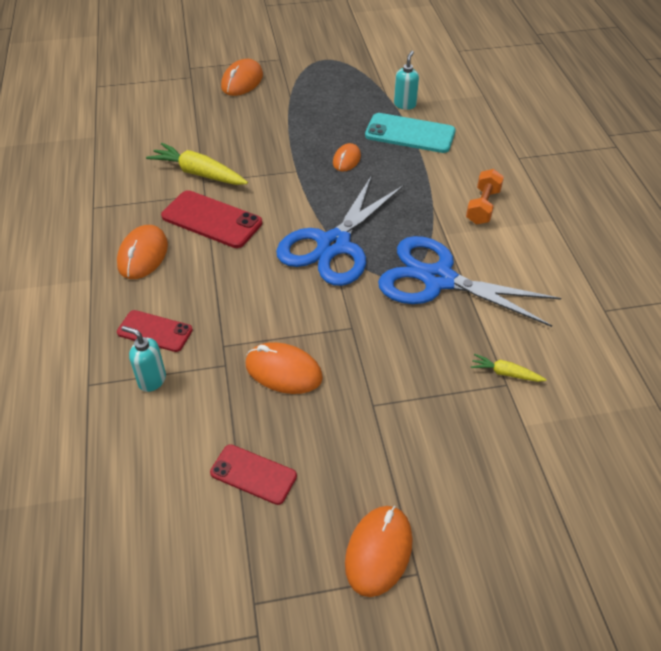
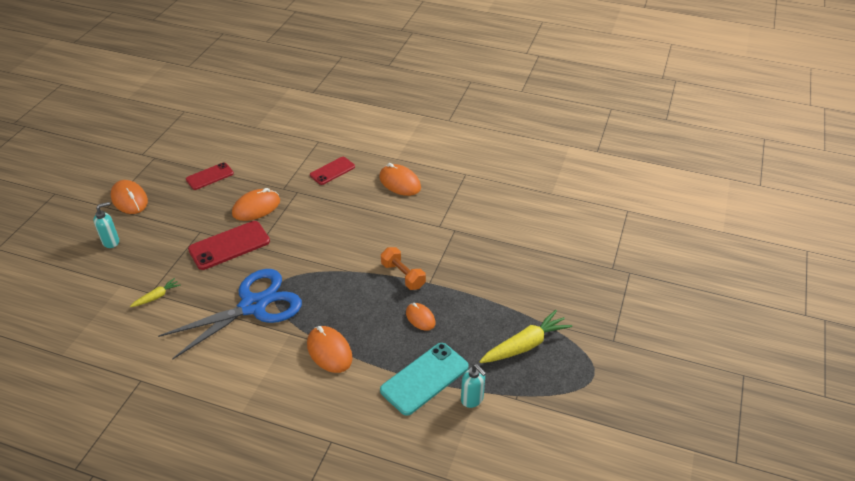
camera: 120 degrees right, 5 degrees down
(151, 380) = (299, 161): turquoise soap dispenser -> turquoise soap dispenser (111, 242)
(198, 173) = (466, 230): yellow carrot -> yellow carrot (525, 345)
(211, 220) = (408, 221): red phone -> red phone (229, 245)
(242, 81) = (585, 298): orange mouse -> orange mouse (329, 351)
(334, 245) = (332, 269): blue scissors -> none
(483, 206) = (296, 374): orange dumbbell -> orange dumbbell (403, 275)

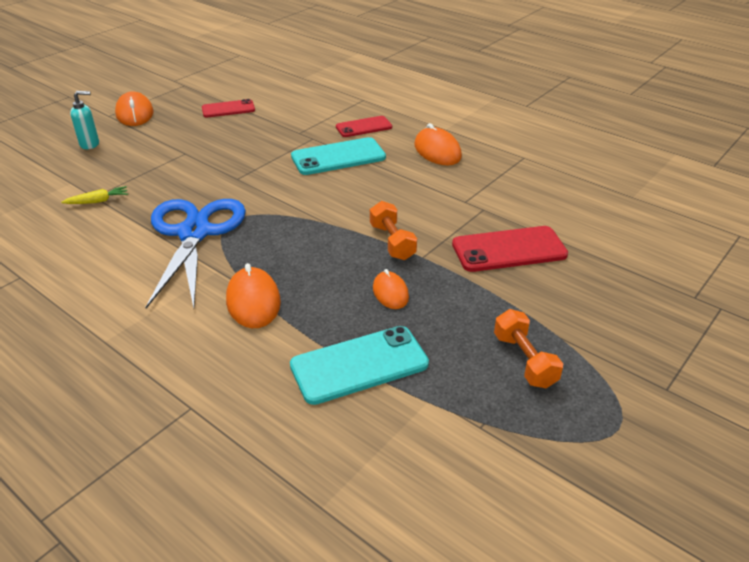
camera: 20 degrees right, 5 degrees down
(229, 245) = (207, 171): red phone -> red phone (509, 249)
(253, 306) = (194, 233): blue scissors -> blue scissors turned 75 degrees counterclockwise
(256, 207) = (259, 144): orange mouse -> none
(327, 206) = (338, 157): none -> turquoise phone
(472, 399) = (414, 409): turquoise soap dispenser -> none
(525, 345) = (524, 360): yellow carrot -> orange dumbbell

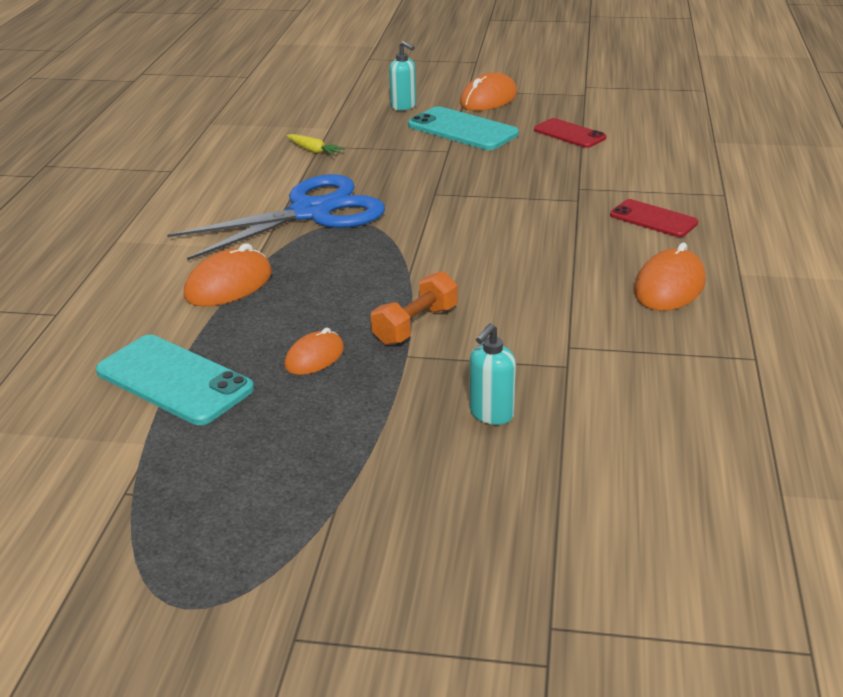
camera: 60 degrees right, 5 degrees down
(338, 157) = (557, 229): turquoise phone -> turquoise phone (462, 130)
(509, 249) = (491, 414): red phone -> turquoise soap dispenser
(524, 360) = (264, 493): orange dumbbell -> none

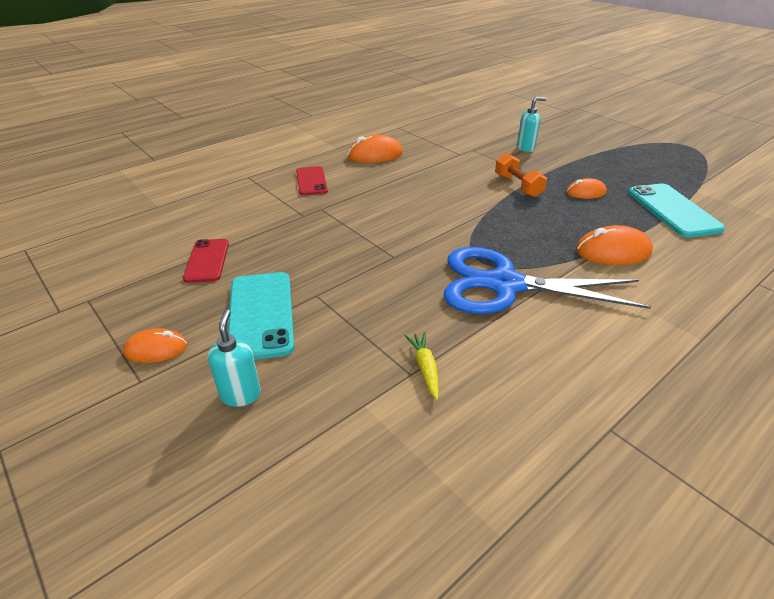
camera: 140 degrees left, 5 degrees up
(415, 325) = (518, 186): orange dumbbell -> orange dumbbell turned 75 degrees clockwise
(488, 99) = (156, 349): orange mouse -> orange mouse, size x0.64

